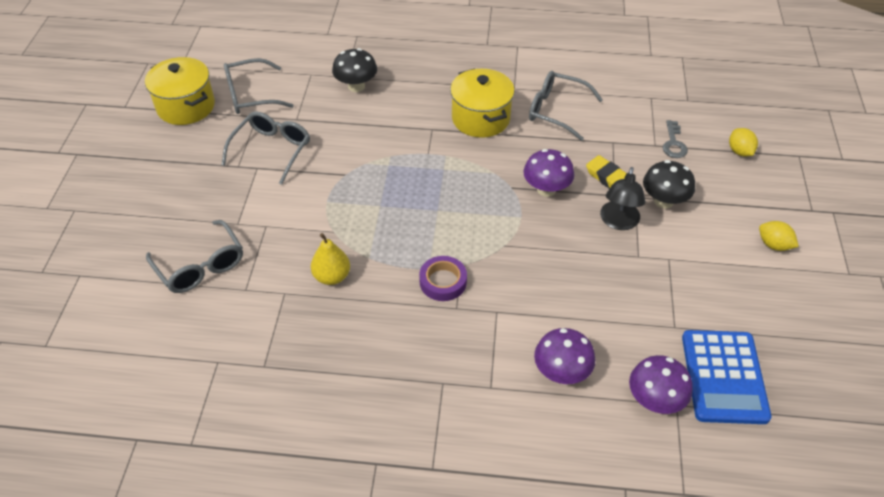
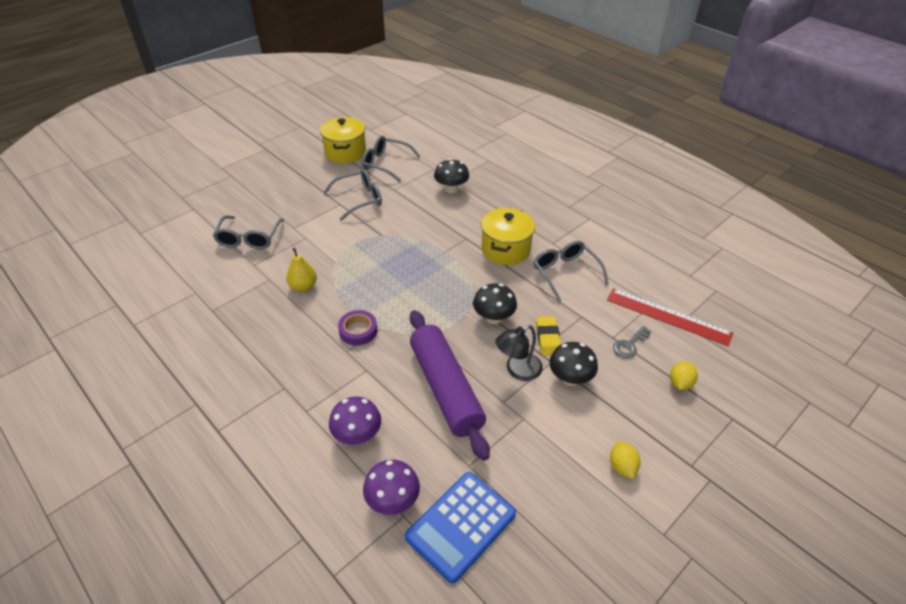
camera: 40 degrees right, 5 degrees down
(546, 189) = (493, 318): purple mushroom -> black mushroom
(582, 279) = (445, 388): none -> purple rolling pin
(673, 101) = (668, 316): none -> red ruler

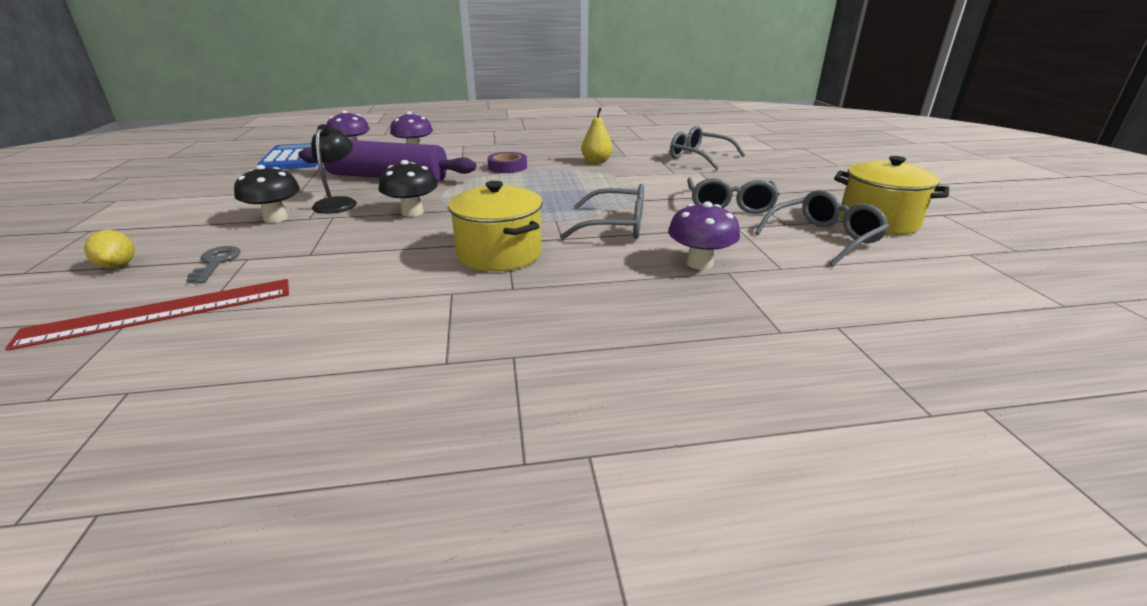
camera: 125 degrees right, 15 degrees down
(451, 189) = (699, 263): black mushroom -> purple mushroom
(548, 338) = (332, 226): yellow eraser -> none
(565, 273) = (384, 275): grey glasses -> grey glasses (616, 226)
(622, 467) = (175, 206): yellow lemon -> none

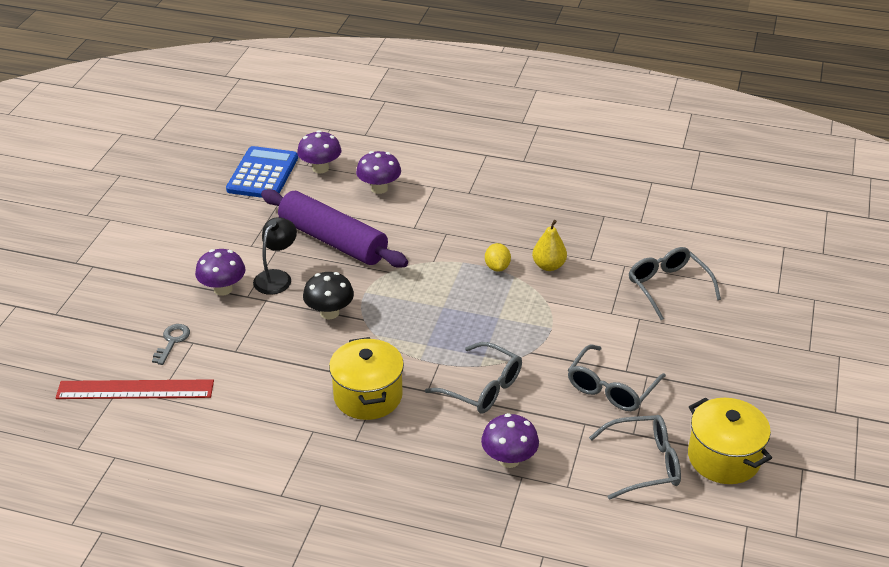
camera: 25 degrees right, 10 degrees up
(118, 266) = (111, 325): yellow lemon -> yellow lemon (497, 267)
(275, 218) = (223, 289): black mushroom -> purple mushroom
(507, 167) = (452, 251): purple tape -> none

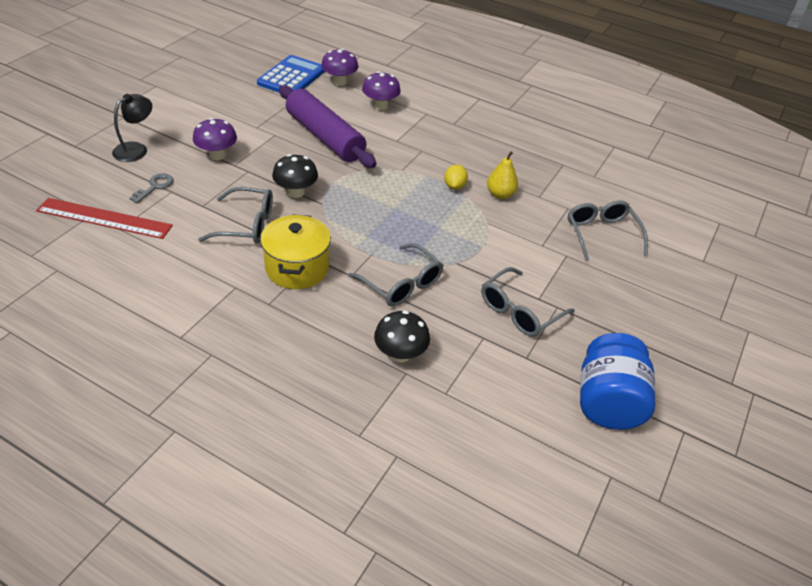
camera: 10 degrees right, 5 degrees up
(276, 277) = (265, 155): black lamp -> black lamp (136, 149)
(509, 459) = (400, 354): purple mushroom -> black mushroom
(644, 463) = (527, 389): grey glasses -> grey glasses (247, 225)
(723, 458) = (607, 402): yellow pot -> blue jar

